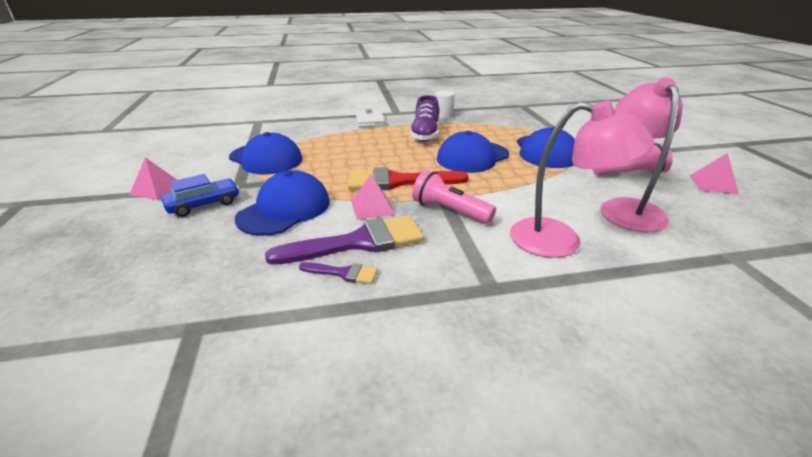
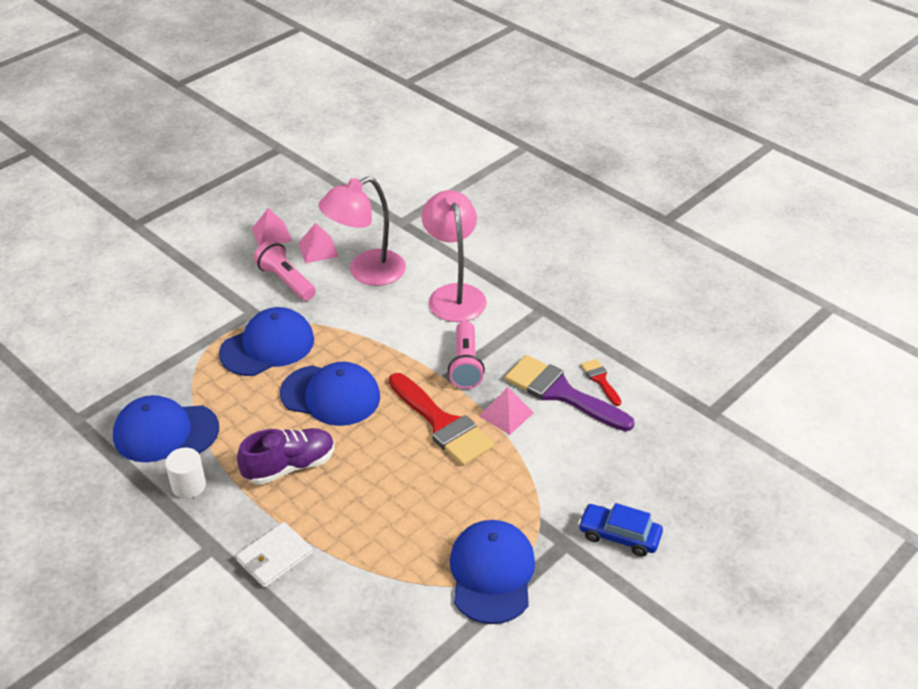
camera: 125 degrees left, 10 degrees up
(157, 189) = (640, 606): pink pyramid -> pink pyramid (318, 249)
(284, 209) = (567, 469): blue cap -> blue cap (165, 432)
(343, 273) = (600, 380): purple brush -> red brush

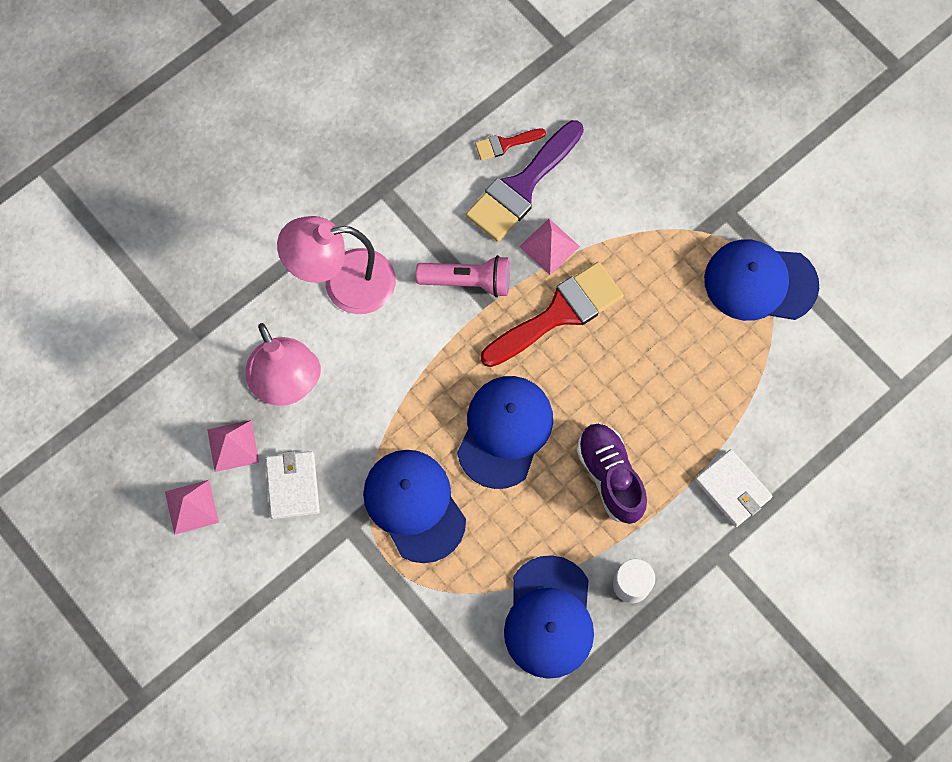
camera: 85 degrees left, 30 degrees up
(286, 281) = (292, 486): pink flashlight -> white wallet
(619, 536) = (719, 161): blue car -> none

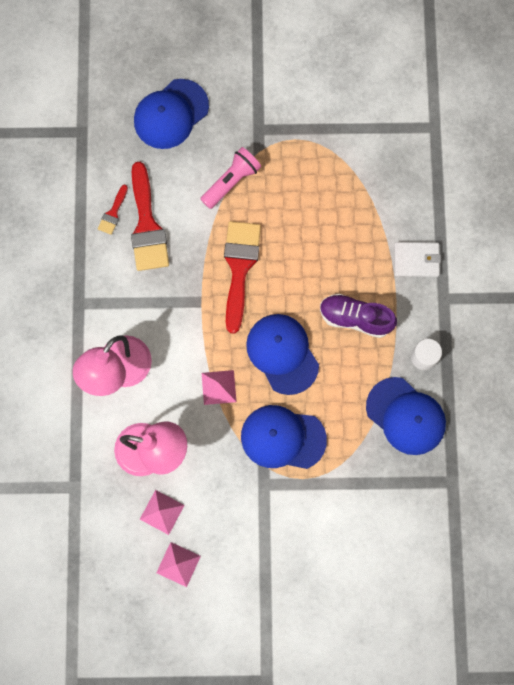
camera: 50 degrees left, 5 degrees up
(292, 486) = (214, 496): white wallet -> none
(468, 281) = (178, 301): pink flashlight -> pink flashlight (231, 181)
(522, 187) = (147, 225): purple brush -> red brush
(549, 246) = (196, 240): pink pyramid -> pink pyramid (218, 387)
(760, 282) = (314, 147): blue cap -> blue cap (171, 114)

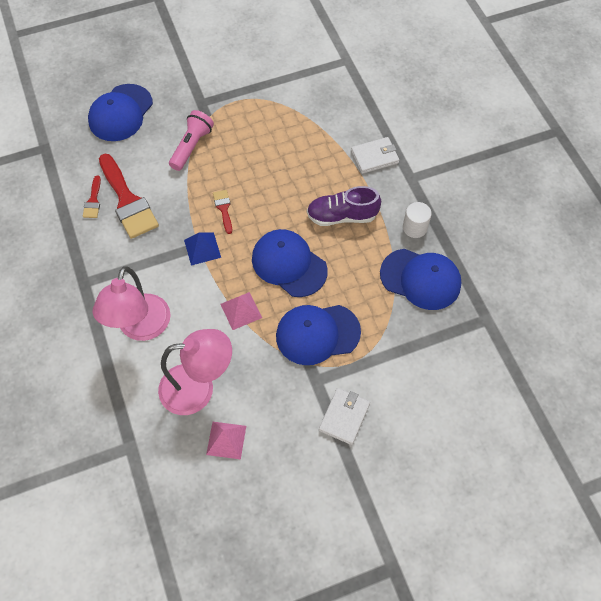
camera: 20 degrees left, 15 degrees down
(178, 564) = (260, 484): pink pyramid -> none
(203, 306) = (202, 248): none -> blue pyramid
(239, 268) = (223, 209): red brush -> red brush, size x0.47
(276, 529) = (344, 417): none -> white wallet

